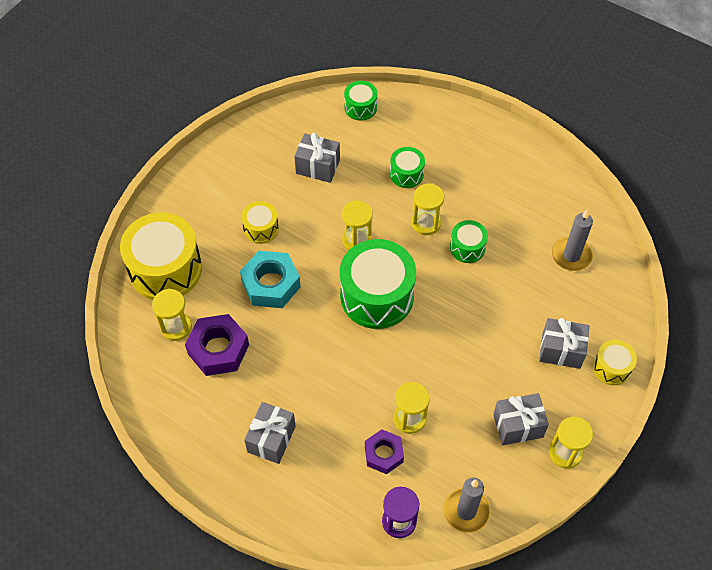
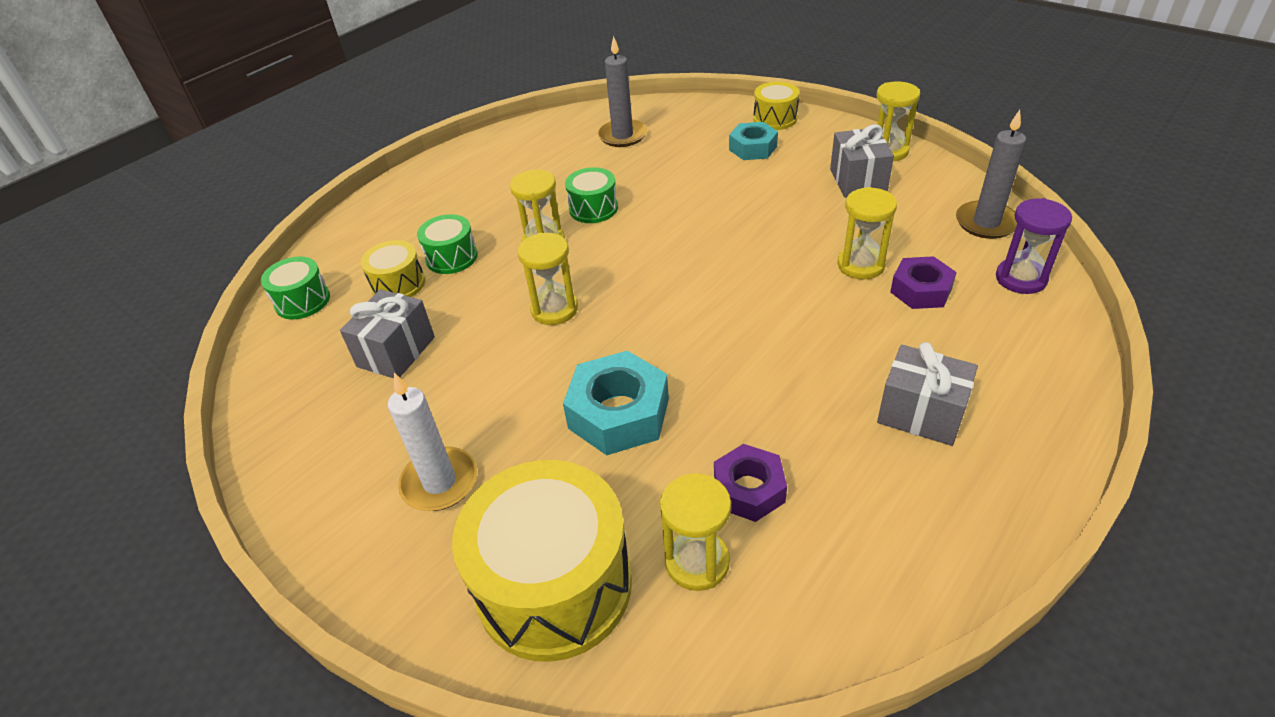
camera: 80 degrees left, 15 degrees down
(218, 349) = (749, 489): purple nut -> purple nut, size x0.65
(225, 210) = (440, 482): none -> white candle
(261, 228) = (498, 427): yellow drum -> yellow drum (398, 284)
(377, 296) = (659, 291): green drum -> none
(561, 350) = (752, 148): grey gift -> turquoise nut

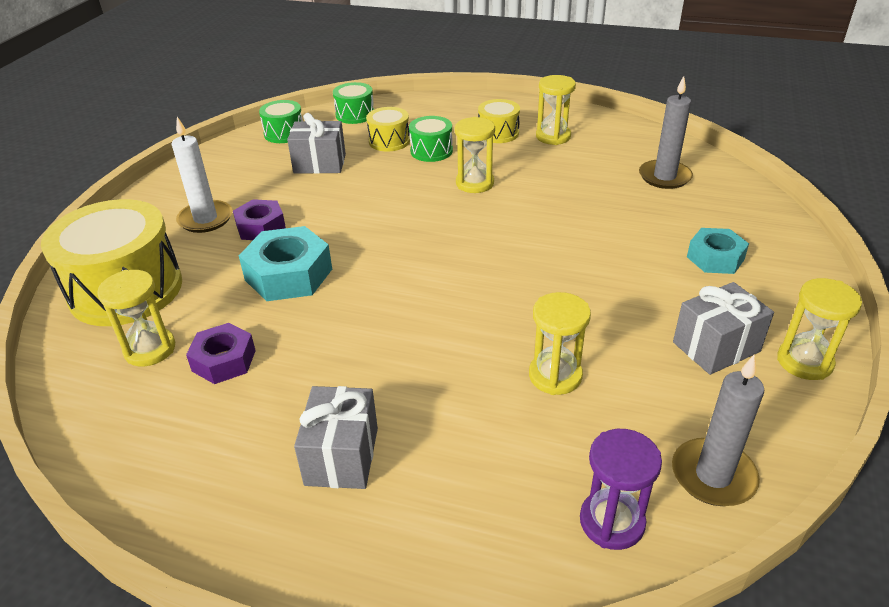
camera: 65 degrees right, 5 degrees down
(554, 309) = (393, 212): yellow hourglass -> yellow hourglass (553, 136)
(593, 208) = (537, 193): green drum -> green drum (284, 133)
(775, 119) = (791, 260): yellow drum -> yellow drum (498, 133)
(921, 290) = (537, 430): purple nut -> purple nut (261, 227)

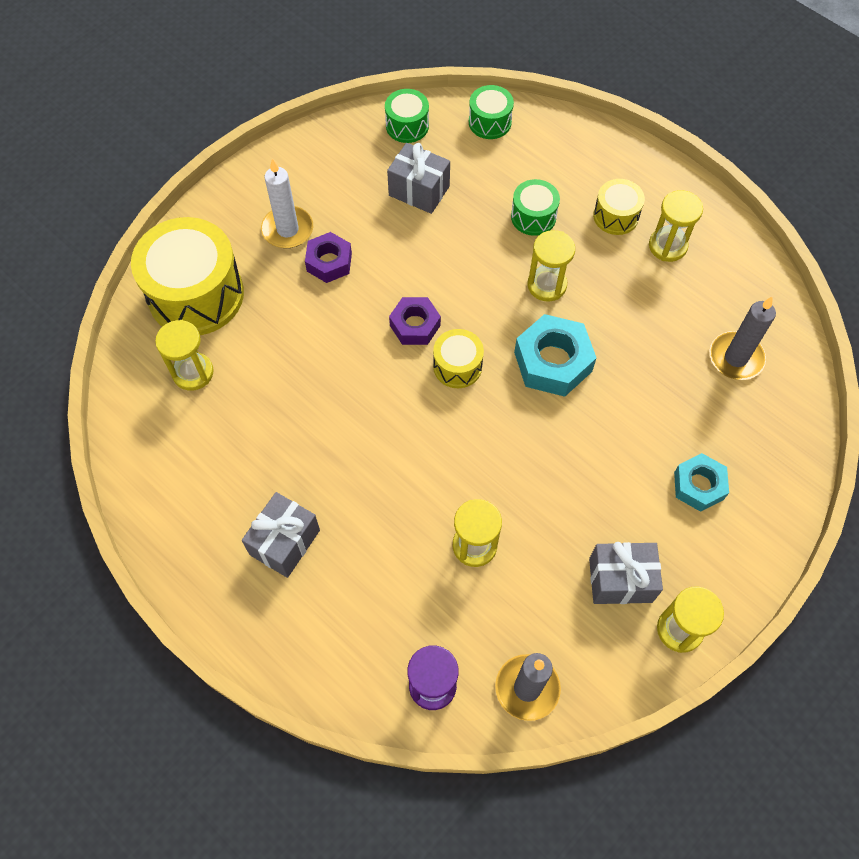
camera: 25 degrees right, 25 degrees up
(224, 360) = (241, 410): purple nut -> purple nut (415, 325)
(288, 274) = (327, 335): turquoise nut -> turquoise nut (553, 362)
(389, 141) = (501, 182): yellow drum -> yellow drum (457, 366)

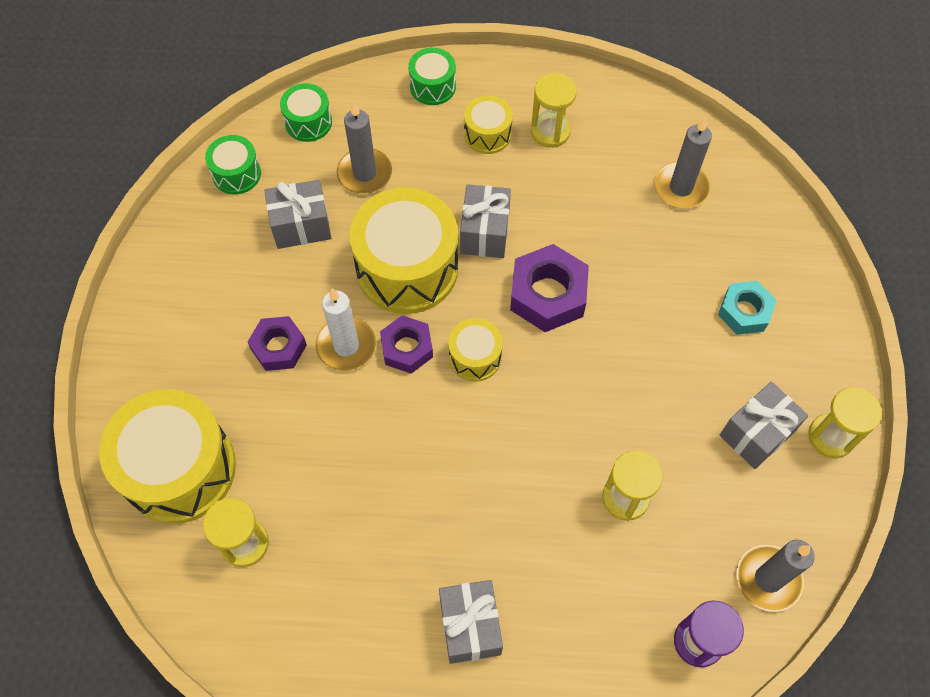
camera: 40 degrees left, 0 degrees up
(287, 229) = (212, 345): white candle -> white candle (346, 346)
(466, 271) = (407, 268): none -> yellow drum
(497, 184) = (364, 173): none -> grey candle
(533, 217) = (421, 181): green drum -> green drum (432, 86)
(546, 285) = (485, 233): yellow hourglass -> grey gift
(553, 362) = (548, 295): turquoise nut -> purple nut

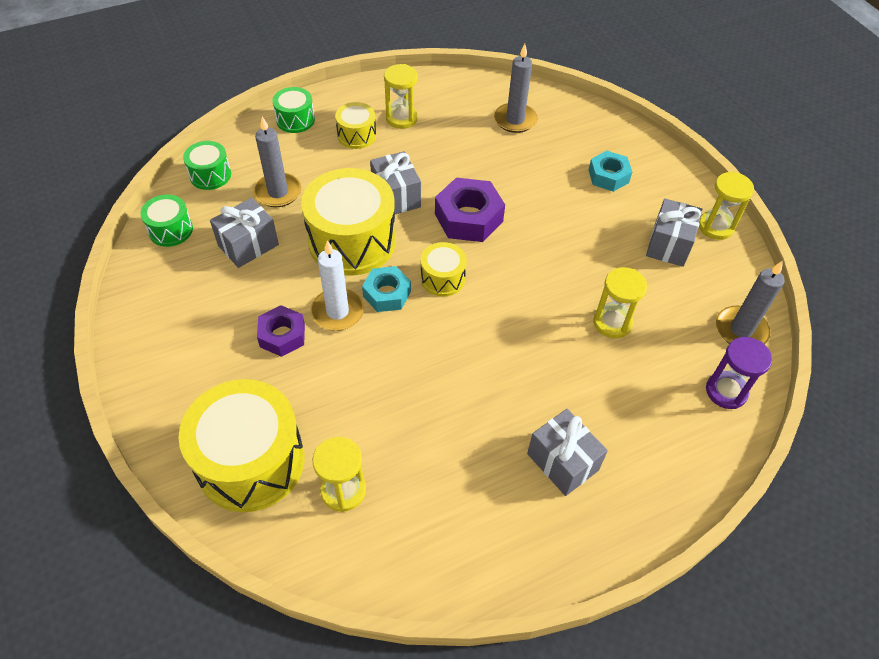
camera: 30 degrees left, 10 degrees down
(407, 348) = (387, 294): purple nut -> turquoise nut

